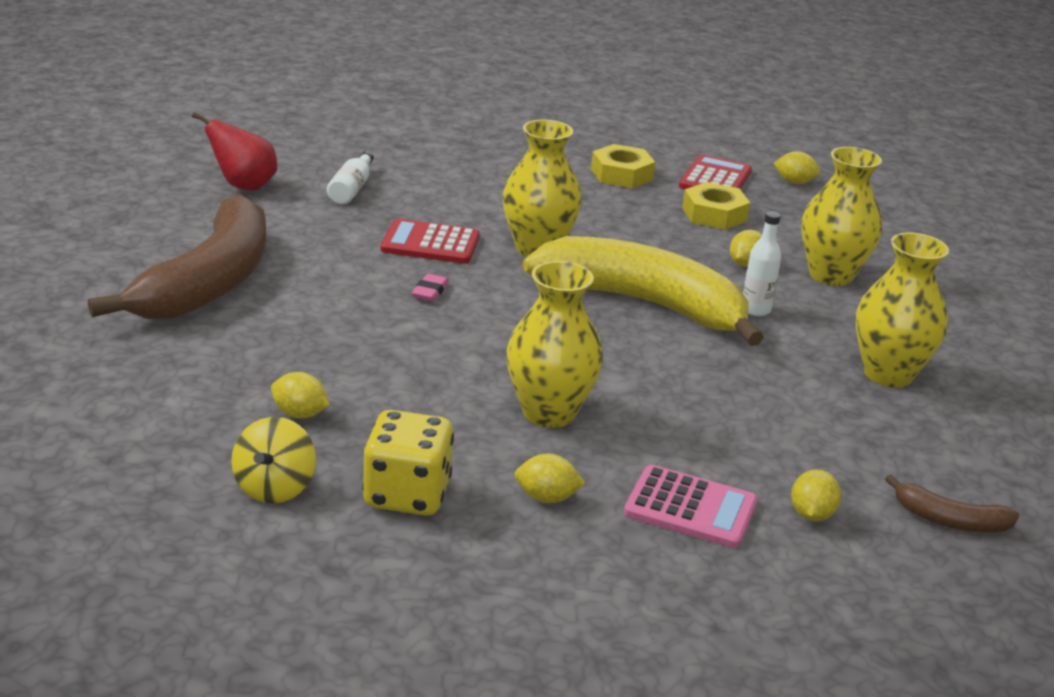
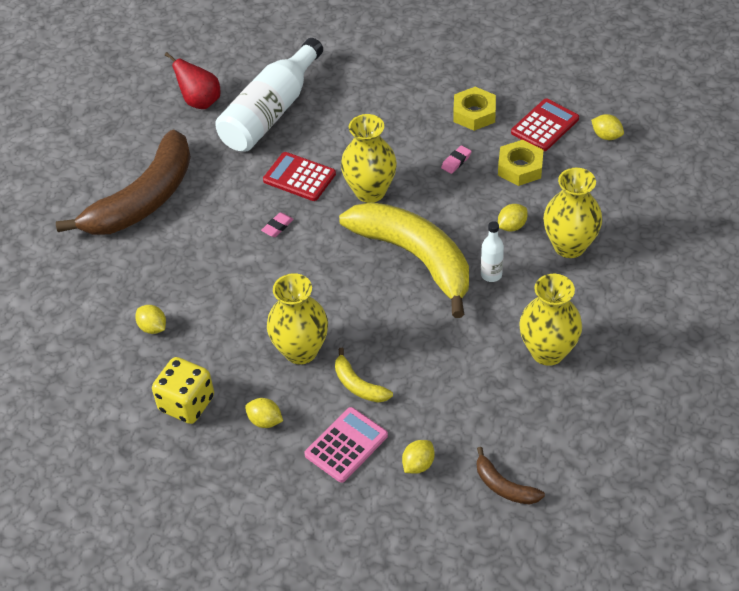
camera: 25 degrees right, 20 degrees up
(274, 488) = (116, 385): yellow spinning top -> none
(351, 189) = (271, 112): white bottle -> white bottle, size x2.26
(630, 215) = (456, 161): none -> pink eraser
(659, 439) = (358, 385): none -> yellow banana
(690, 508) = (346, 445): pink calculator -> pink calculator turned 90 degrees counterclockwise

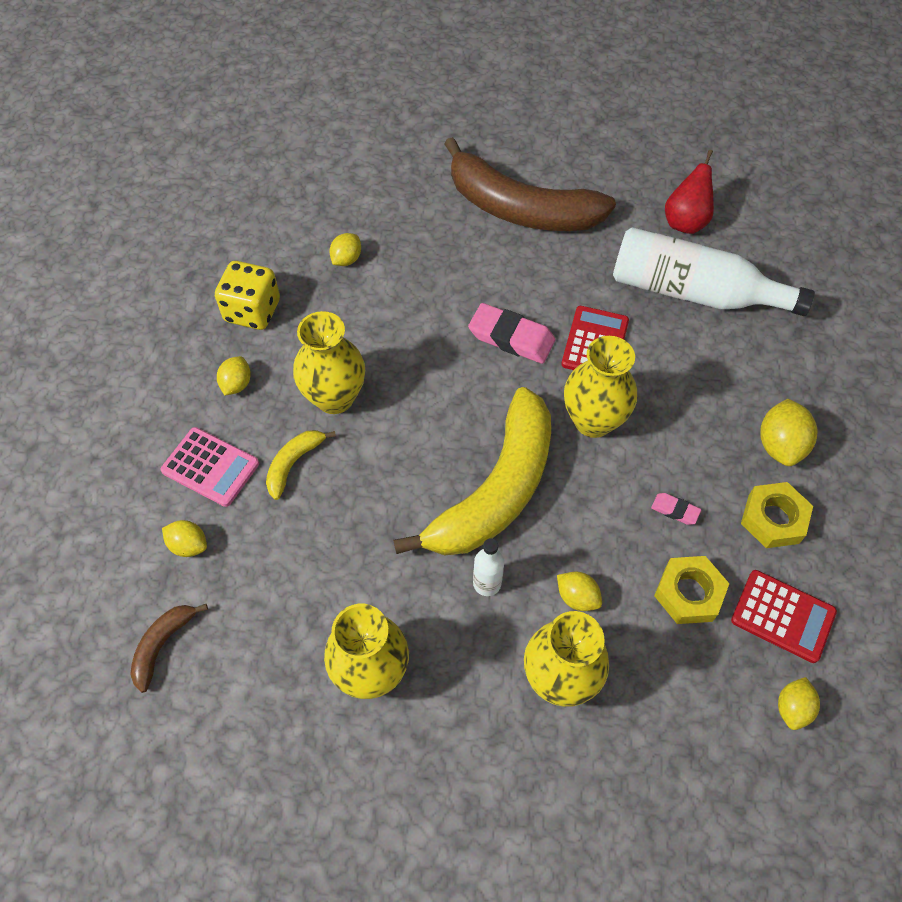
camera: 75 degrees right, 10 degrees up
(277, 227) = (511, 337): pink eraser -> pink eraser, size x2.02
(418, 97) = (780, 445): none -> yellow lemon

